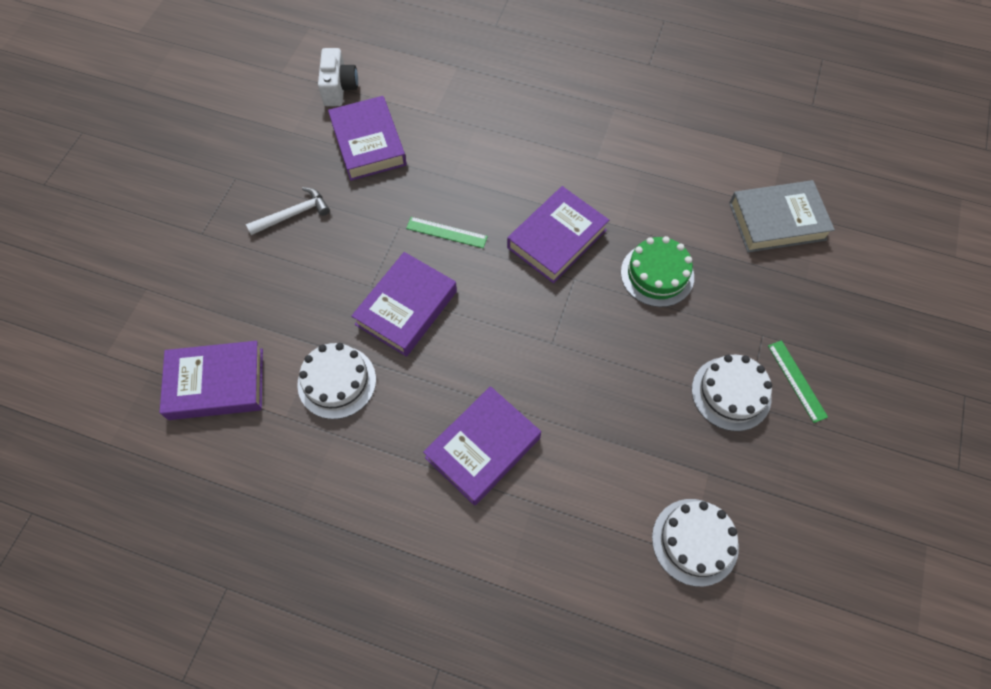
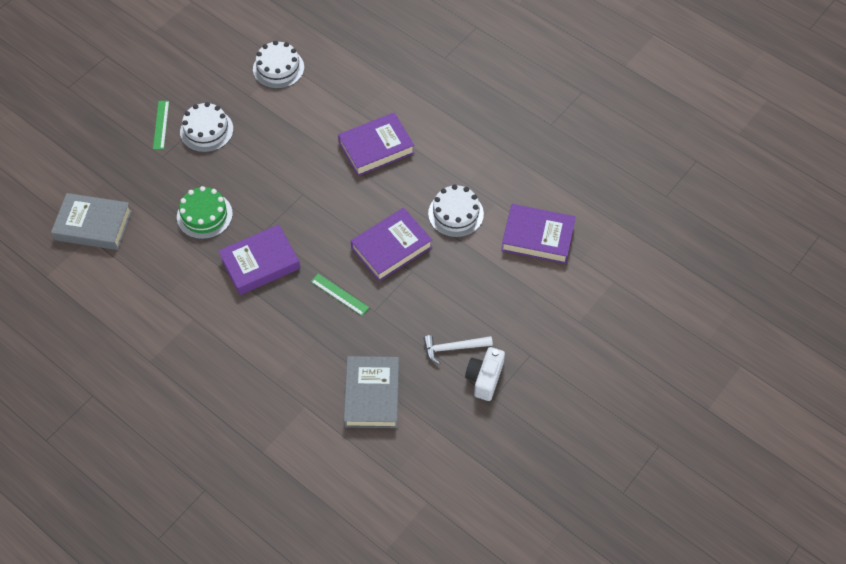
camera: 160 degrees left, 5 degrees down
(339, 88) = (378, 463): white camera -> white camera (484, 378)
(368, 143) = (372, 395): purple book -> grey book

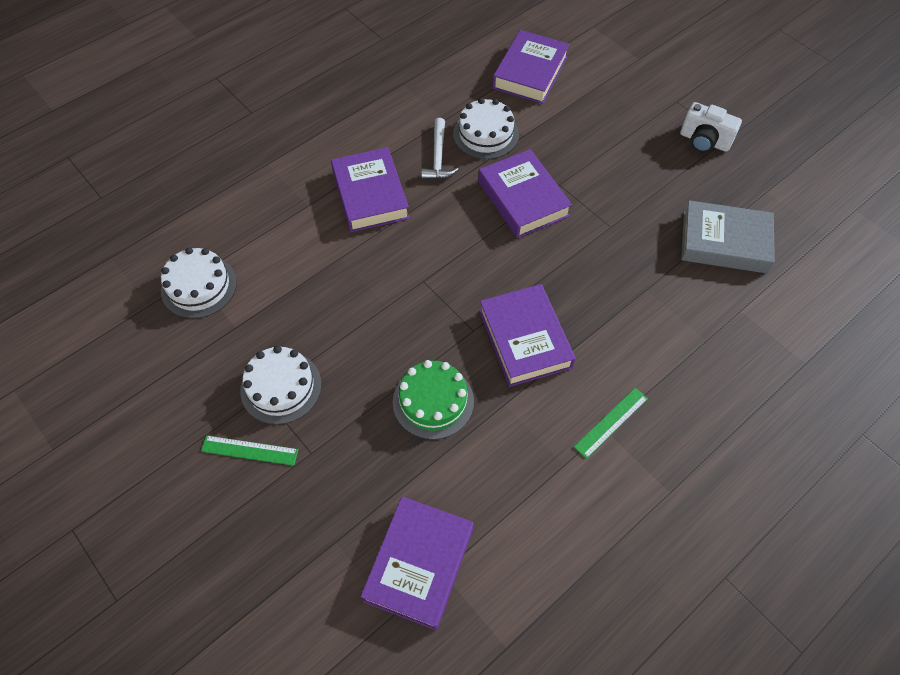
camera: 80 degrees left, 0 degrees up
(93, 225) = (419, 564): grey book -> purple book
(339, 294) = (583, 257): green ruler -> green ruler (611, 422)
(453, 348) = (665, 161): white hammer -> white hammer (438, 157)

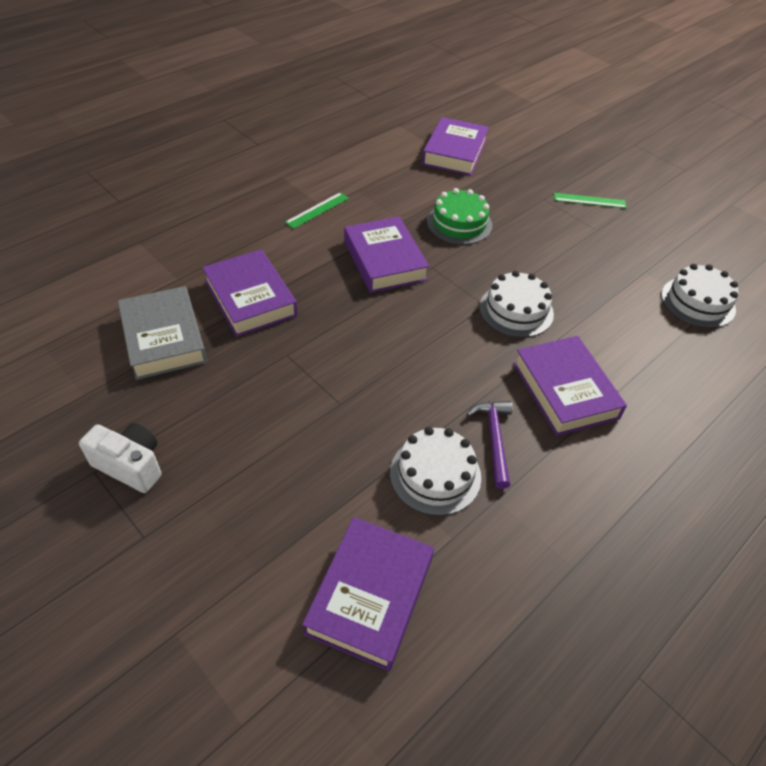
camera: 175 degrees right, 10 degrees down
(281, 387) = (584, 233): white cake -> white cake (516, 310)
(438, 157) = (494, 439): white hammer -> purple hammer
(523, 198) = (385, 386): purple book -> purple book (250, 298)
(724, 242) = (164, 338): grey book -> grey book turned 60 degrees clockwise

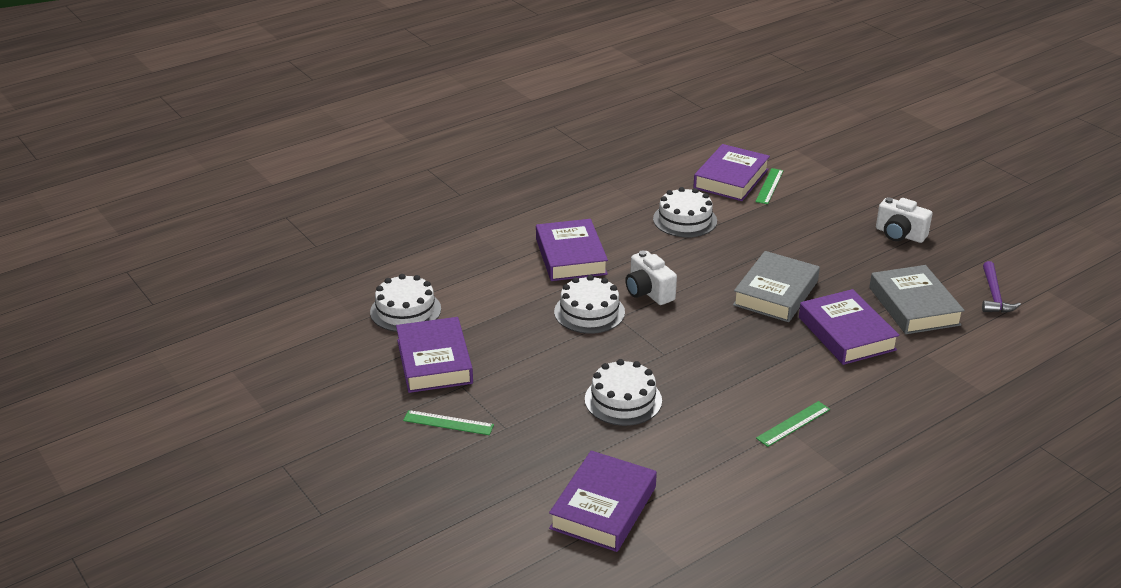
camera: 170 degrees left, 15 degrees down
(306, 578) = (769, 186): none -> green ruler
(318, 348) = (775, 293): none -> grey book
(384, 260) = (714, 362): purple book -> purple book (434, 361)
(459, 223) = (623, 400): green cake -> white cake
(461, 340) = (648, 292): none -> white camera
(494, 439) = (637, 234): purple hammer -> purple hammer (994, 295)

